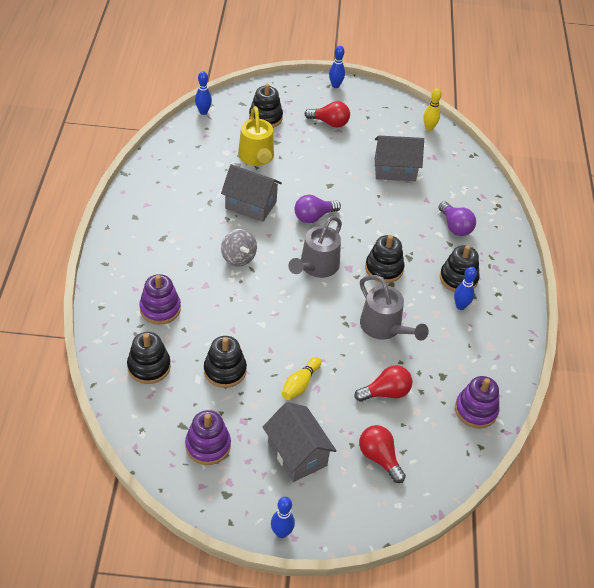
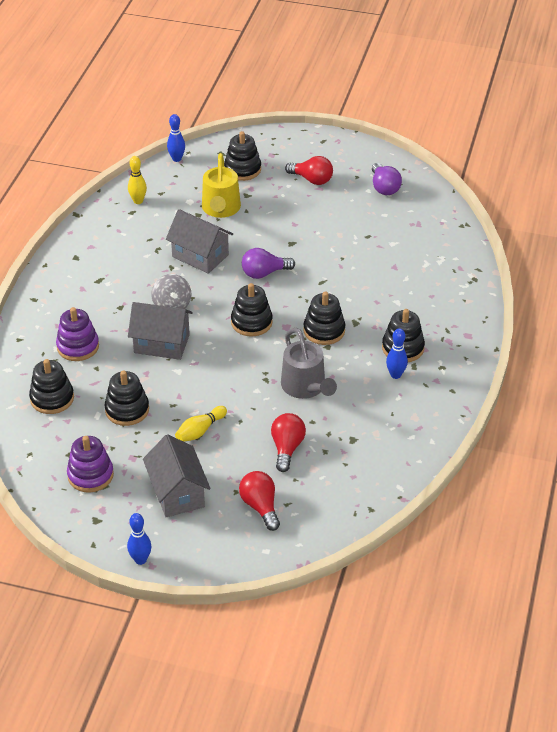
camera: 15 degrees right, 5 degrees down
(316, 267) = (251, 322): grey watering can -> black stacking toy
(335, 85) = (331, 141): blue bowling pin -> none
(386, 392) = (287, 448): red light bulb -> red light bulb turned 75 degrees counterclockwise
(395, 170) = (369, 233): grey house -> grey house (161, 344)
(429, 128) = (423, 193): yellow bowling pin -> yellow bowling pin (138, 201)
(455, 227) = (417, 296): purple light bulb -> purple light bulb (384, 187)
(476, 410) = (377, 475): purple stacking toy -> none

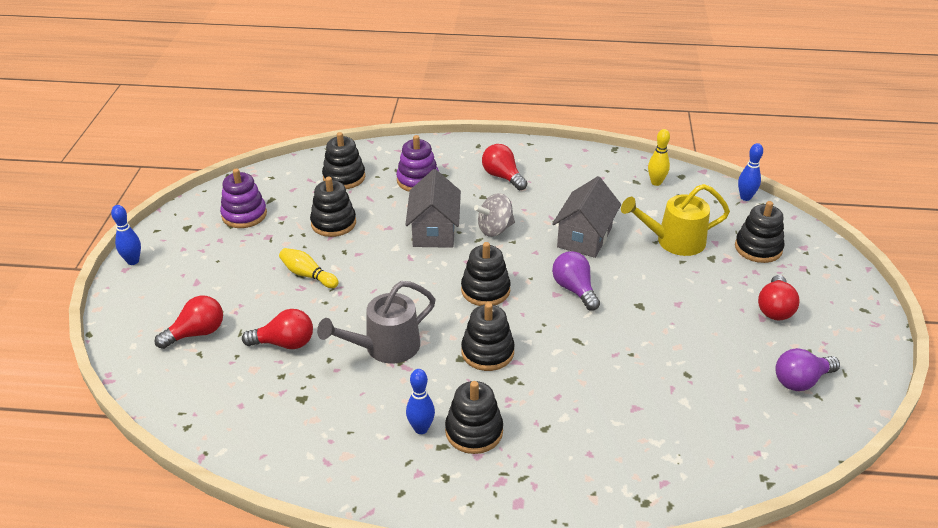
camera: 80 degrees right, 5 degrees down
(94, 290) = (502, 177): none -> red light bulb
(177, 493) = (219, 272): grey house -> none

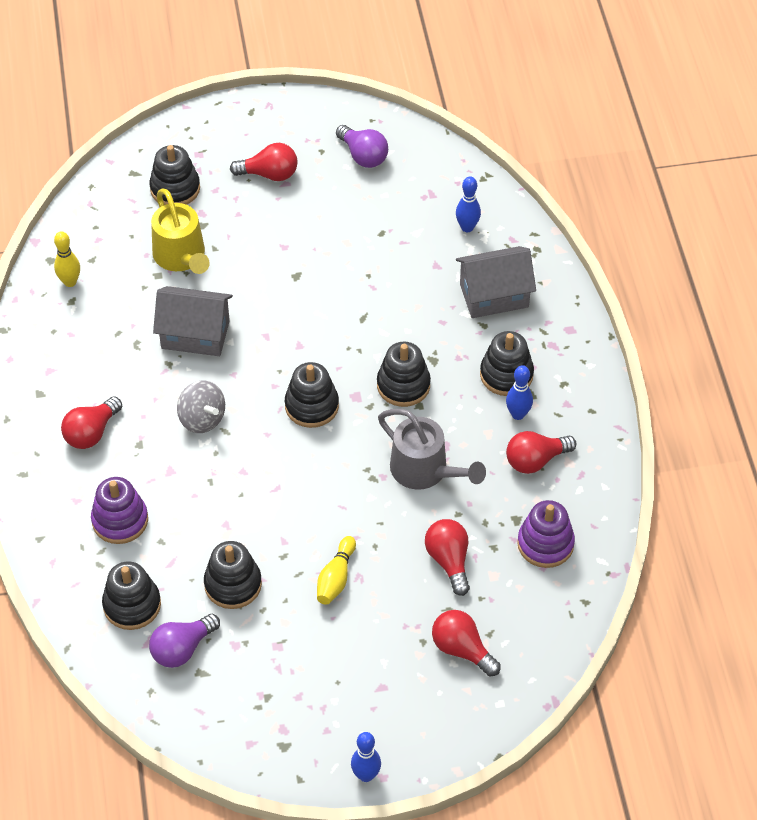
camera: 105 degrees left, 15 degrees up
(244, 215) = (242, 690): purple stacking toy -> purple stacking toy (545, 544)
(360, 429) = (535, 460): none -> red light bulb
(434, 231) = (221, 477): grey house -> grey house (494, 295)
(574, 289) = (287, 331): purple light bulb -> purple light bulb (182, 649)
(745, 197) = (82, 201): blue bowling pin -> blue bowling pin (467, 227)

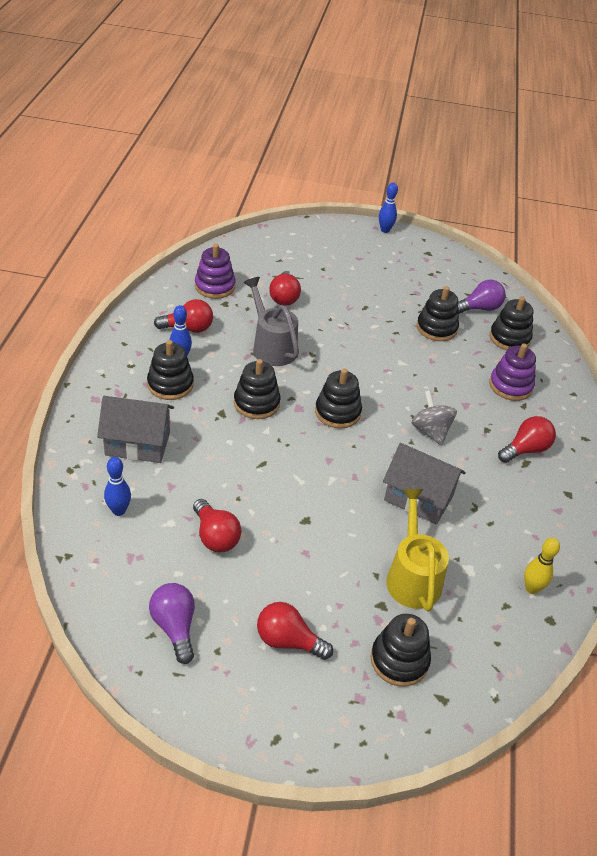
camera: 165 degrees left, 10 degrees down
(336, 578) = (364, 311): yellow bowling pin -> none
(462, 649) = (301, 258): red light bulb -> red light bulb (215, 536)

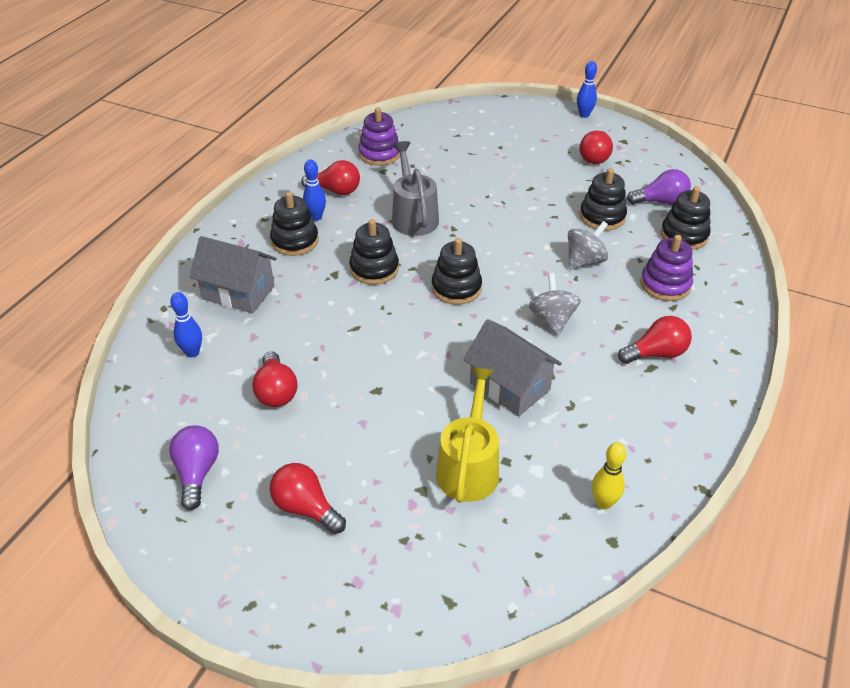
camera: 20 degrees right, 0 degrees up
(284, 297) = (447, 171): red light bulb -> red light bulb (595, 157)
(399, 660) = (417, 551): black stacking toy -> none
(437, 372) = (584, 261): none -> grey spinning top

